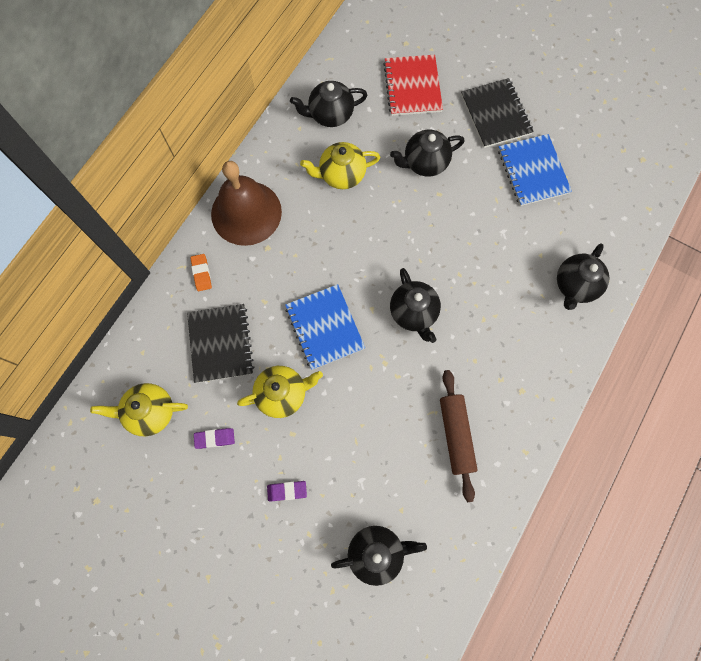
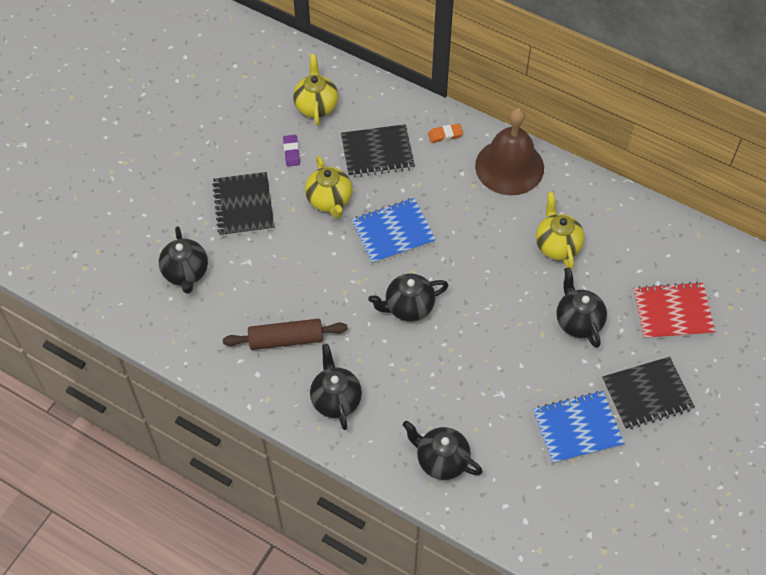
camera: 90 degrees right, 15 degrees down
(287, 491) = (243, 206): purple eraser -> black notebook
(330, 115) = (627, 235): black teapot -> black teapot (336, 399)

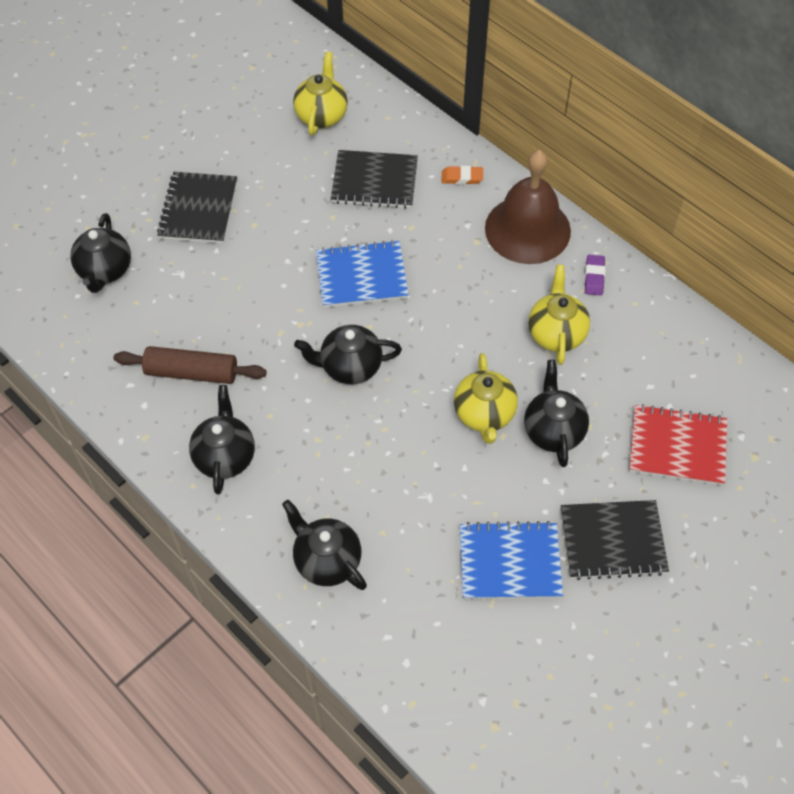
camera: 15 degrees right, 0 degrees up
(291, 152) = (275, 161): purple eraser -> purple eraser (594, 277)
(329, 200) = (299, 224): yellow teapot -> yellow teapot (484, 415)

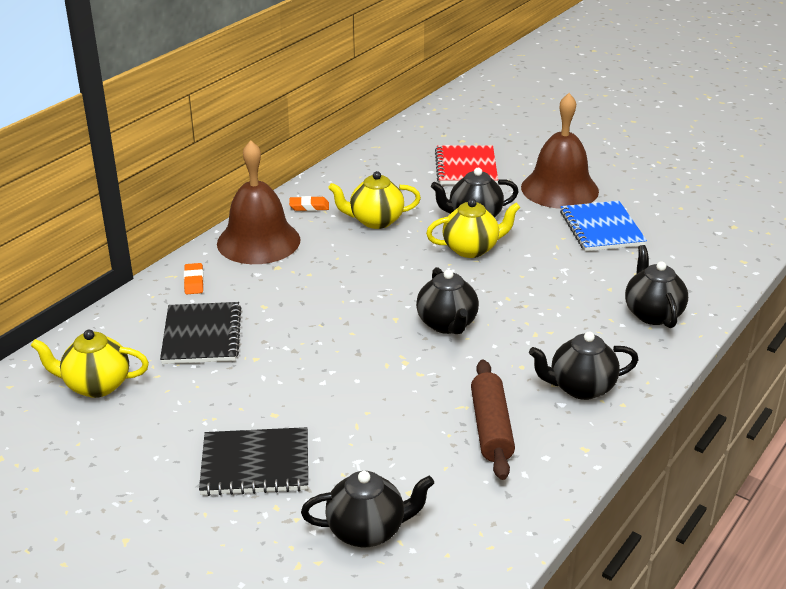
camera: 100 degrees left, 25 degrees down
(327, 560) = (652, 314): black teapot -> black teapot turned 135 degrees clockwise
(361, 276) = (334, 330): blue notebook -> none
(594, 277) = (309, 207): purple eraser -> orange eraser
(612, 541) = (559, 189): black notebook -> brown bell

